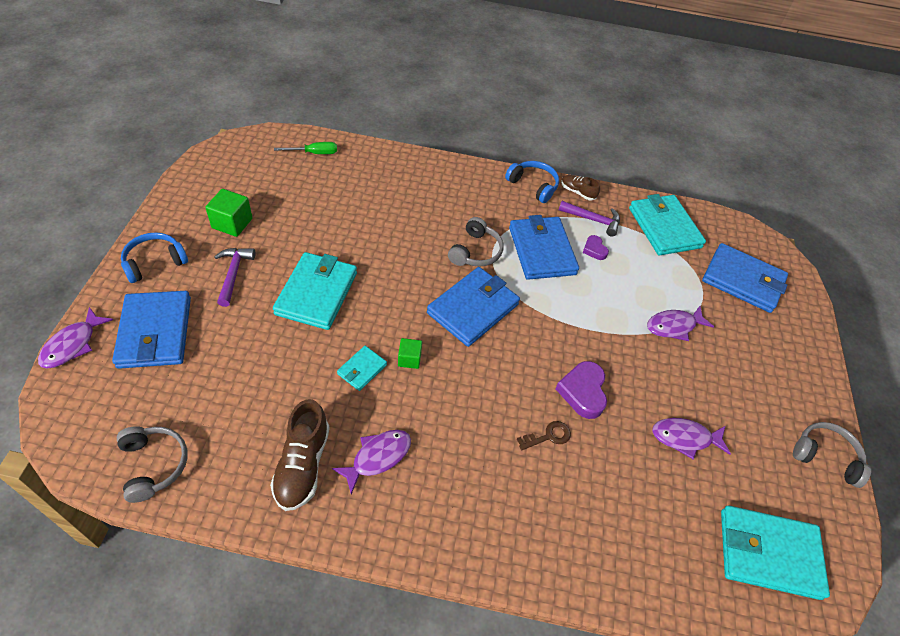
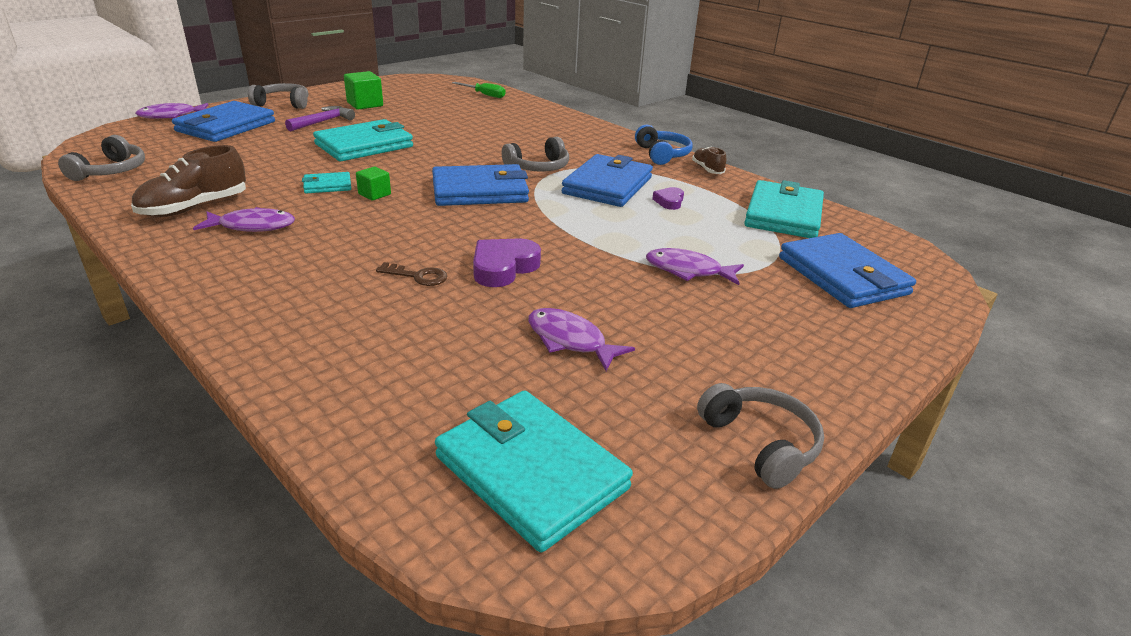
camera: 40 degrees right, 20 degrees down
(154, 262) = (283, 104): blue headphones -> grey headphones
(593, 220) = (698, 187): purple hammer -> none

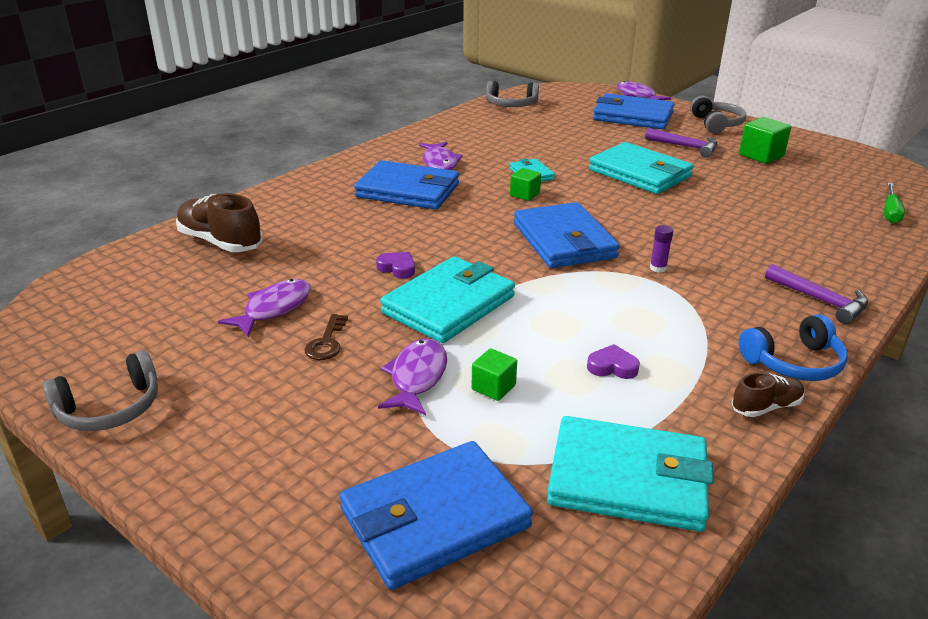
camera: 85 degrees right, 0 degrees up
(195, 207) = (463, 140): brown shoe -> brown shoe (220, 242)
(418, 276) = (373, 233): brown key -> brown key (326, 342)
(503, 268) = (397, 268): purple heart -> purple heart, size x0.57
(531, 472) = (115, 302): turquoise wallet -> turquoise wallet (449, 304)
(538, 167) = (658, 268): grey headphones -> purple glue stick
(593, 134) = (820, 300): none -> purple hammer
(607, 185) = (634, 318): blue wallet -> blue wallet (408, 190)
(698, 243) = (493, 387): none -> green cube

